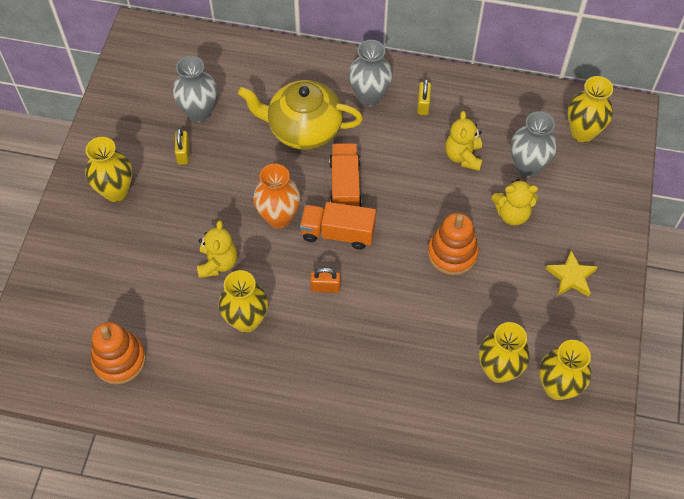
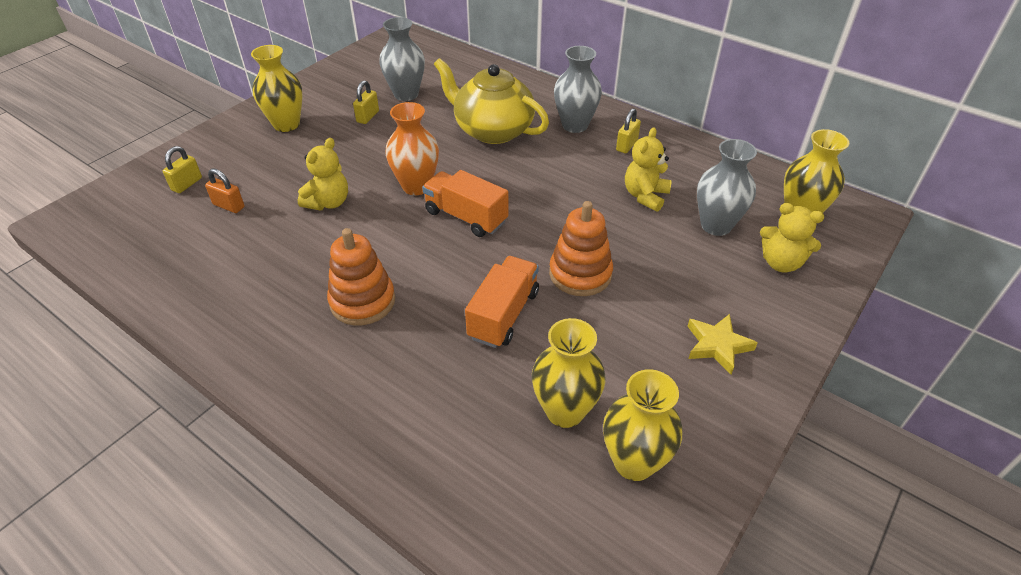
camera: 25 degrees right, 15 degrees down
(81, 293) = (187, 184): none -> yellow padlock
(119, 360) = (167, 246): orange stacking toy -> orange stacking toy (362, 301)
(246, 320) = (315, 257): yellow vase -> none
(325, 287) = (418, 257): orange padlock -> orange padlock (229, 206)
(345, 186) = (501, 182): orange truck -> orange truck (504, 315)
(512, 214) = (674, 261): yellow teddy bear -> yellow teddy bear (781, 263)

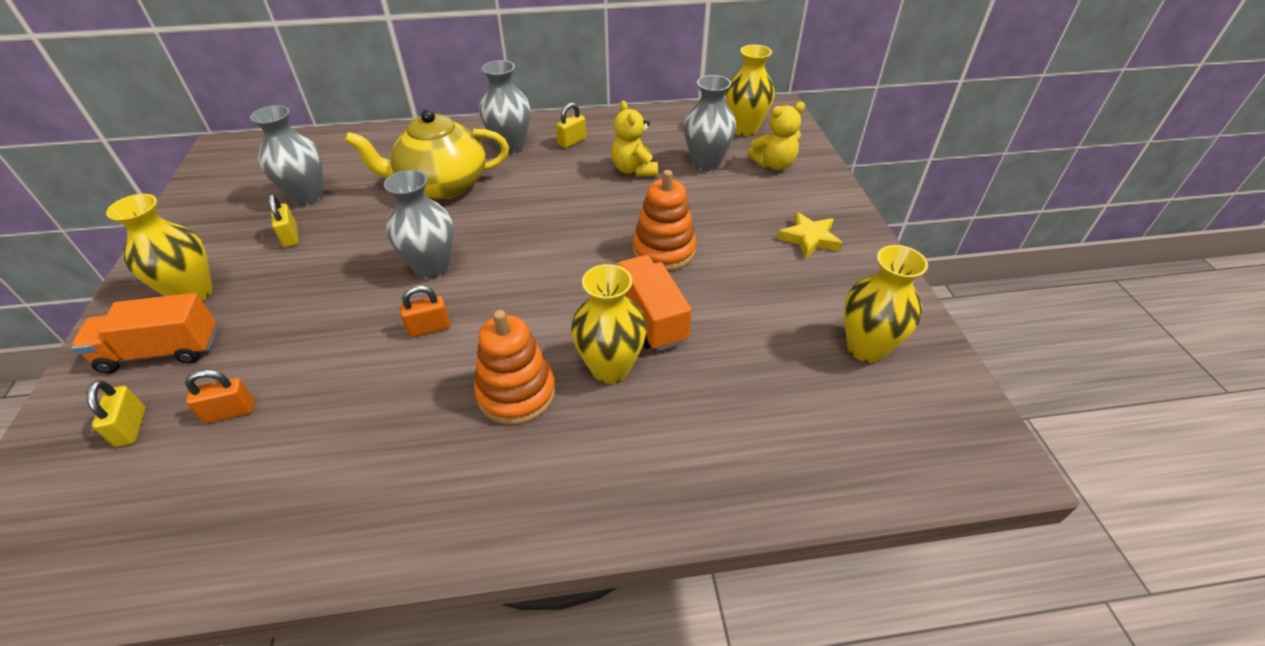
camera: 45 degrees left, 0 degrees up
(328, 202) = (356, 335): yellow teddy bear -> none
(368, 225) = (429, 328): none -> orange padlock
(416, 186) = (432, 268): orange vase -> grey vase
(466, 217) = (515, 265): orange truck -> orange truck (161, 351)
(565, 411) = (784, 350): yellow vase -> yellow vase (610, 368)
(626, 145) = (572, 142): yellow padlock -> yellow padlock turned 60 degrees clockwise

